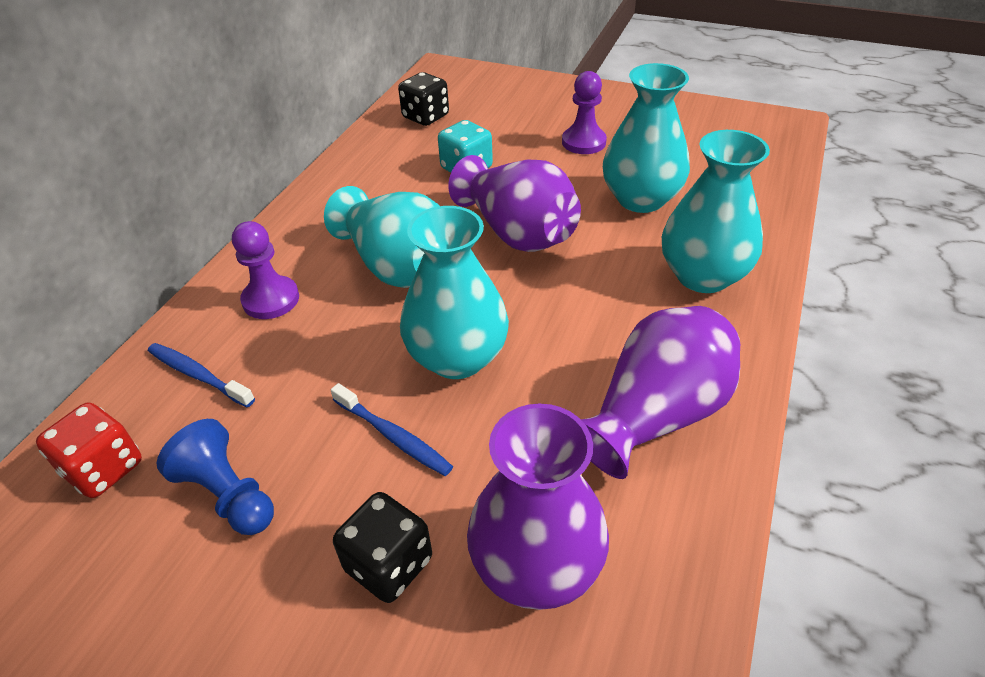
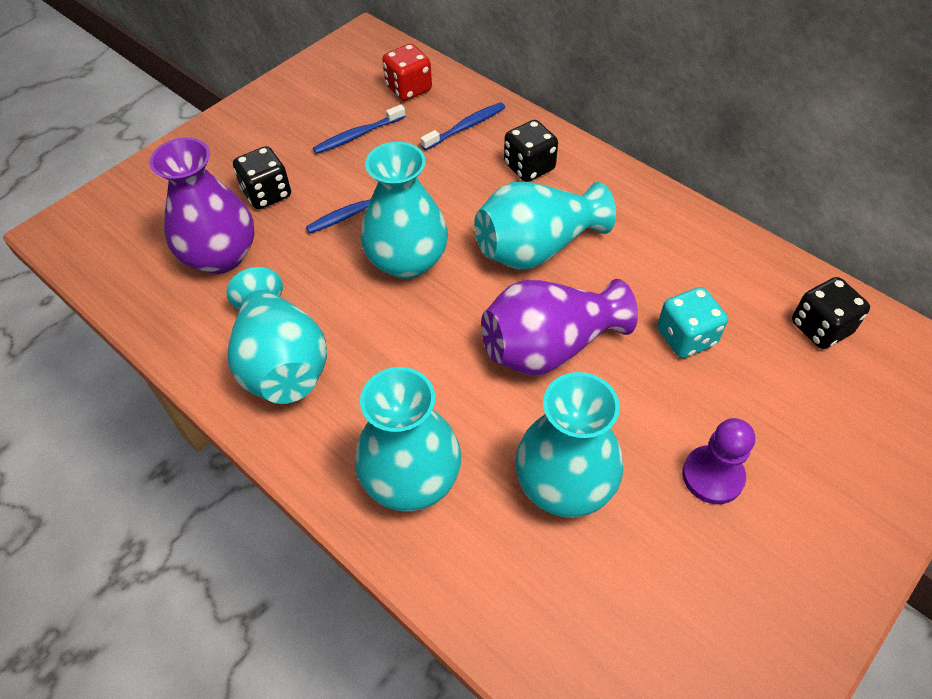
camera: 110 degrees right, 10 degrees up
(228, 494) = (358, 135): blue pawn -> blue toothbrush
(271, 299) = (529, 167): purple pawn -> black dice
(655, 415) = (281, 361): purple vase -> turquoise vase

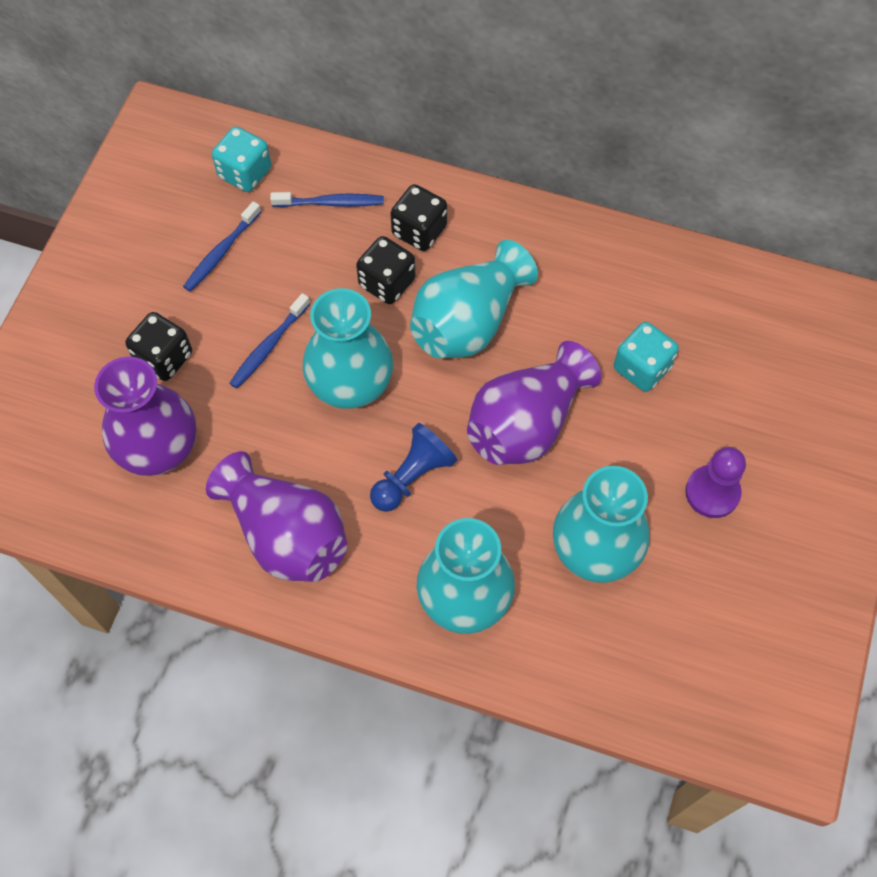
camera: 25 degrees left, 10 degrees up
(281, 361) = (286, 535): turquoise vase -> purple vase
(408, 89) = (245, 173): red dice -> turquoise dice
(420, 354) = (412, 476): none -> blue pawn
(465, 127) = (331, 203): blue toothbrush -> blue toothbrush turned 60 degrees clockwise
(820, 328) = (752, 315): black dice -> black dice (387, 283)

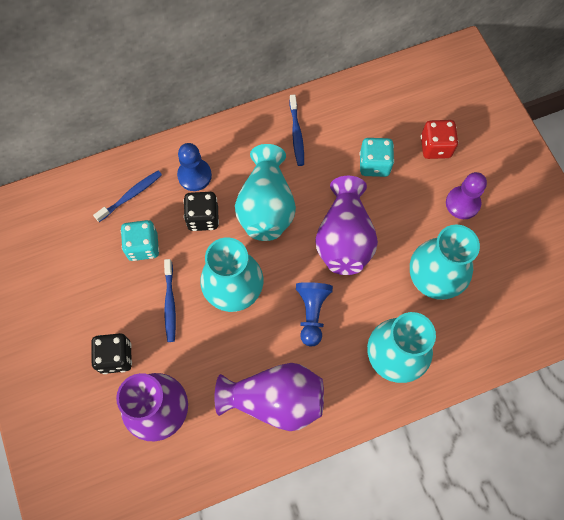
camera: 40 degrees left, 5 degrees up
(221, 252) = (93, 270): blue toothbrush -> blue toothbrush (296, 134)
(245, 173) = (64, 214): turquoise dice -> turquoise dice (143, 246)
(419, 231) = (194, 175): black dice -> blue pawn
(739, 403) = (435, 147): none -> red dice

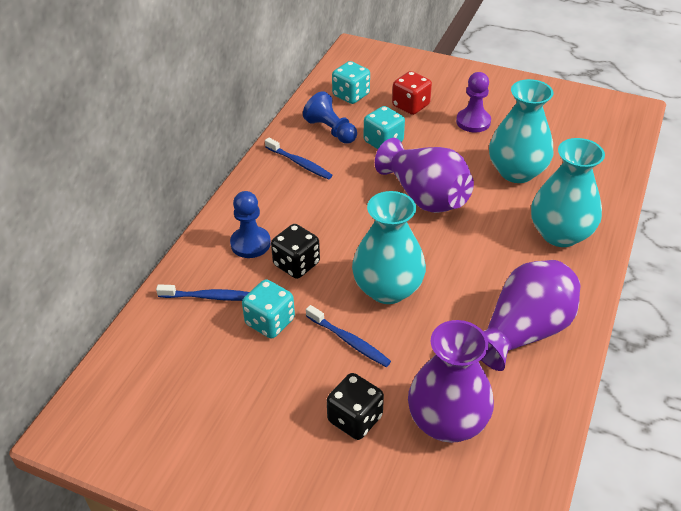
camera: 45 degrees left, 25 degrees down
(131, 195) = (209, 297): blue toothbrush -> blue toothbrush turned 90 degrees clockwise
(266, 207) = (339, 220): turquoise vase -> none
(312, 313) = (468, 256): blue pawn -> blue pawn (331, 130)
(404, 99) = (351, 95): none -> turquoise dice

